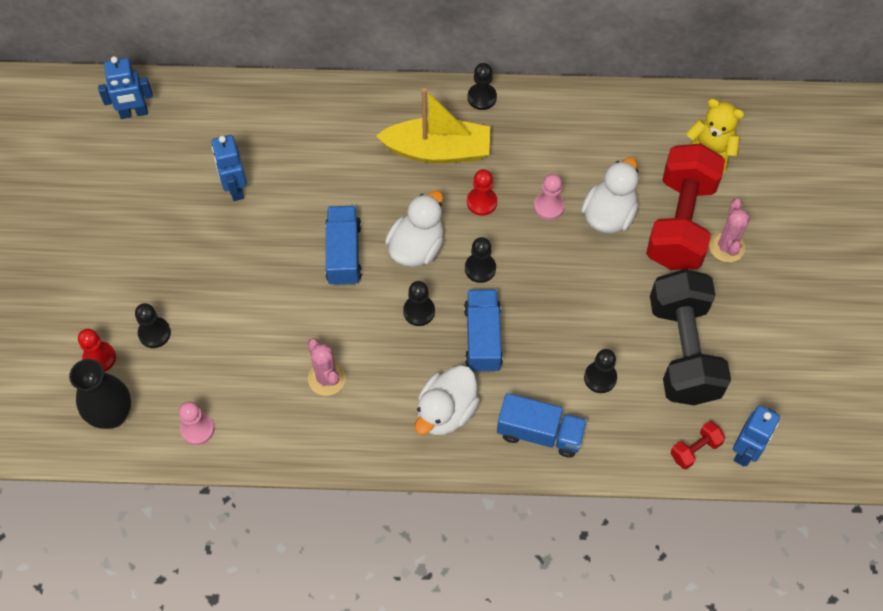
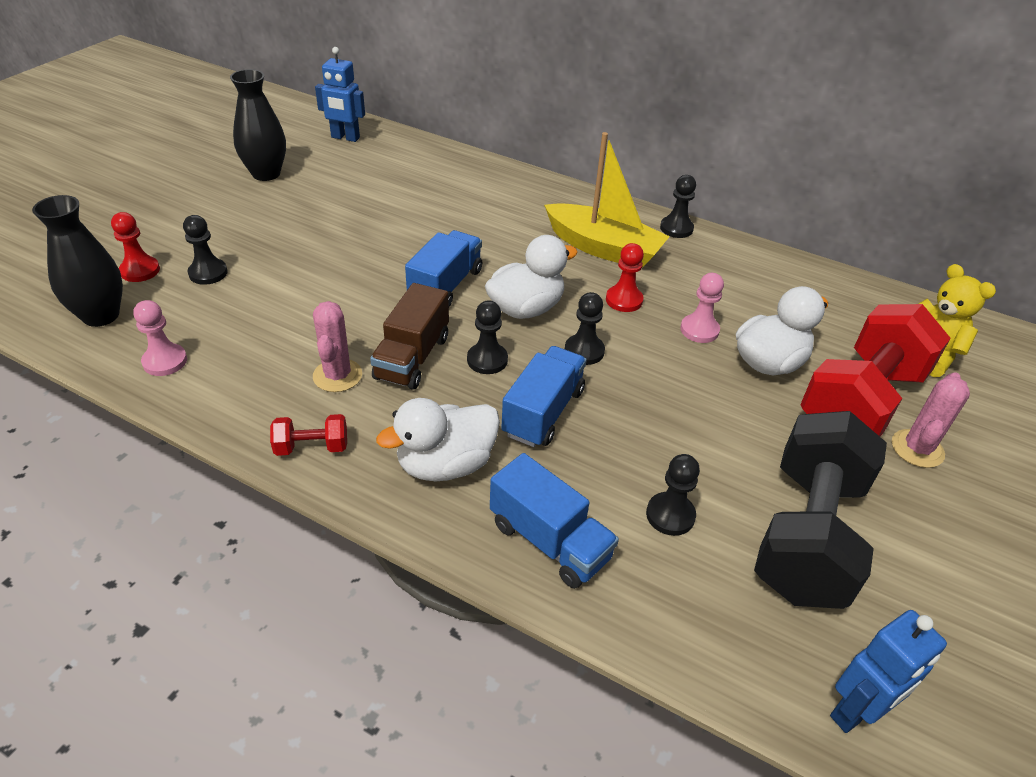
camera: 25 degrees right, 20 degrees down
(103, 197) = (266, 174): none -> black vase
(235, 188) = (384, 207): blue robot -> none
(366, 336) = (412, 357): none -> brown truck
(695, 449) = (771, 669): red dumbbell -> red dumbbell (312, 447)

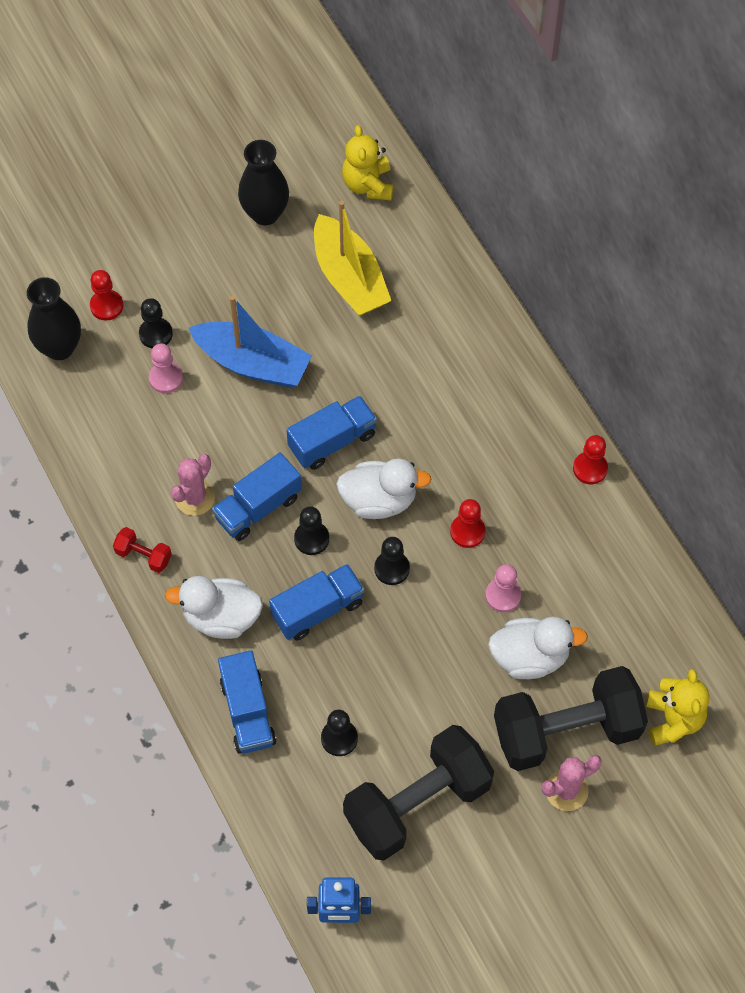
camera: 35 degrees right, 20 degrees up
(165, 361) = (84, 421): pink pawn -> pink pawn (166, 378)
(325, 261) = (252, 363): none -> blue boat
(345, 138) = (368, 185): blue robot -> yellow teddy bear
(412, 357) = (258, 507): brown truck -> blue truck
(603, 248) = (500, 461): yellow boat -> yellow boat (349, 278)
(676, 228) = (590, 468): black pawn -> red pawn
(861, 402) = (566, 730): red dumbbell -> black dumbbell

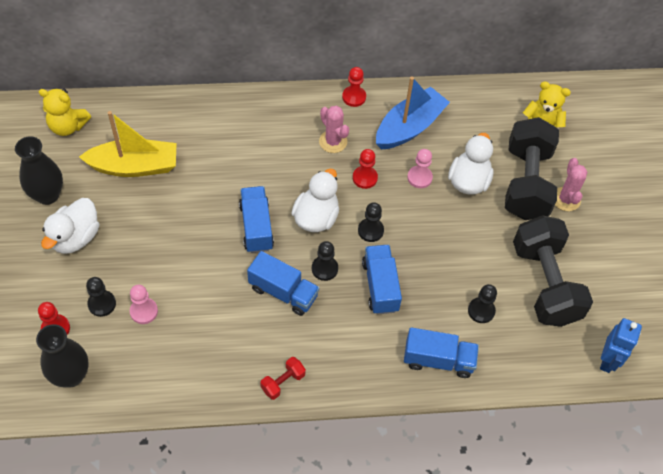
camera: 70 degrees left, 5 degrees down
(195, 498) = (254, 330): pink cactus -> pink cactus (333, 142)
(221, 617) = (358, 349): white duck -> white duck (75, 238)
(252, 363) = (166, 251): blue boat -> blue boat (409, 127)
(258, 507) = (283, 292): blue truck -> blue truck turned 45 degrees counterclockwise

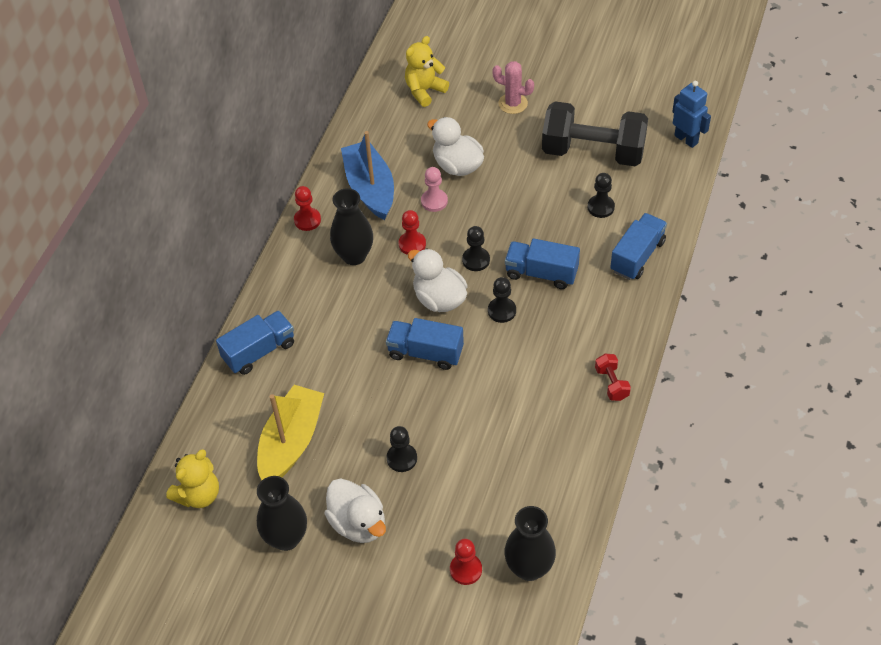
camera: 60 degrees left, 5 degrees down
(102, 304) = (455, 518): black pawn -> black pawn (402, 458)
(144, 311) = (481, 481): pink pawn -> none
(283, 292) = (513, 353): blue truck -> blue truck (259, 351)
(333, 142) = (354, 256): pink cactus -> black vase
(526, 183) = (481, 124): black dumbbell -> none

